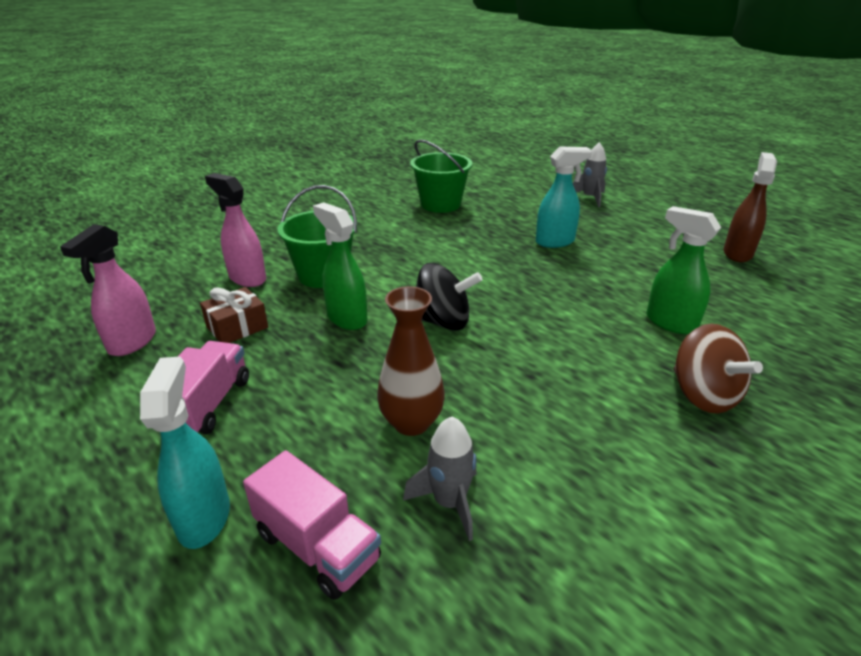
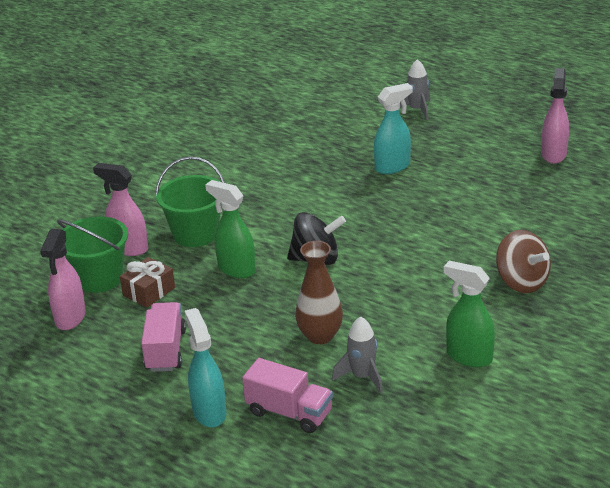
camera: 10 degrees left, 0 degrees up
(440, 204) = (272, 140): green bucket -> green bucket (99, 278)
(670, 323) = (497, 230): green spray bottle -> green spray bottle (468, 356)
(737, 253) = (553, 154): brown spray bottle -> pink spray bottle

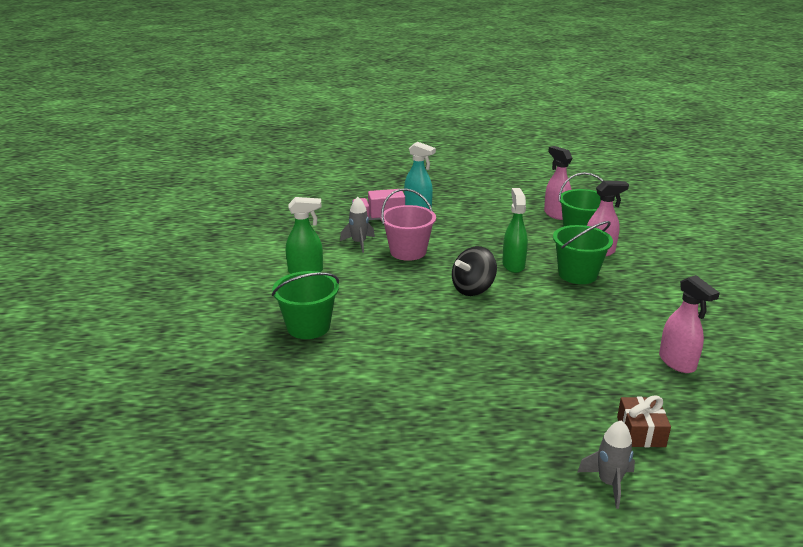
camera: 140 degrees right, 5 degrees down
(149, 291) = (540, 237): brown gift -> brown gift (640, 432)
(166, 350) = (481, 219): pink truck -> none
(236, 269) = (513, 265): green spray bottle -> green spray bottle turned 90 degrees counterclockwise
(320, 336) = (408, 251): brown vase -> pink bucket
(392, 167) = (527, 388): turquoise spray bottle -> none
(521, 282) = (308, 327): brown spinning top -> green bucket
(553, 154) = (385, 480): pink spray bottle -> pink spray bottle (677, 362)

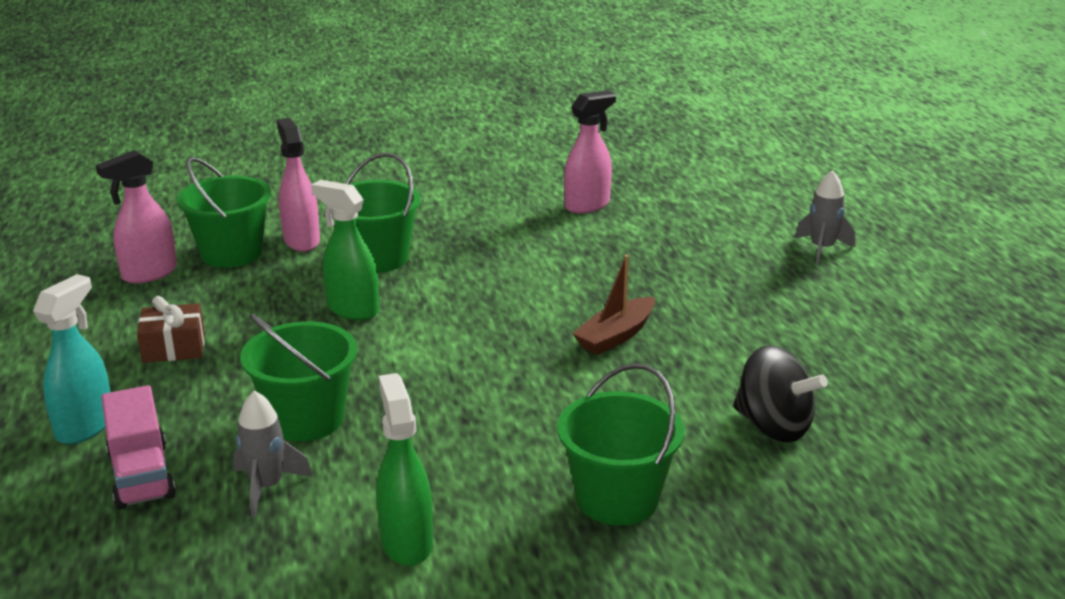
camera: 100 degrees left, 0 degrees up
(408, 251) = (306, 419): pink bucket -> green bucket
(470, 348) = (616, 336): none -> brown boat
(473, 289) = (441, 342): black spinning top -> black spinning top (773, 426)
(513, 265) = (352, 309): green spray bottle -> green spray bottle turned 45 degrees clockwise
(640, 432) = (729, 230): brown gift -> brown gift (174, 347)

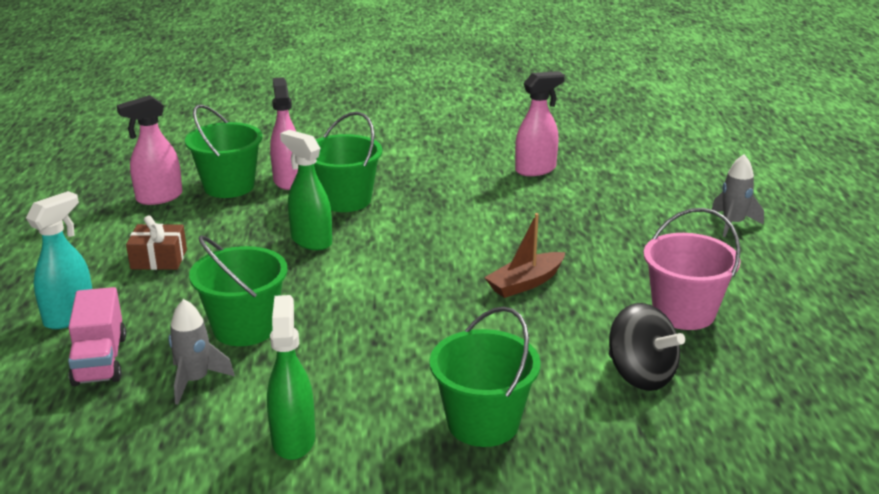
camera: 10 degrees right, 0 degrees up
(799, 352) = (683, 312): none -> pink bucket

